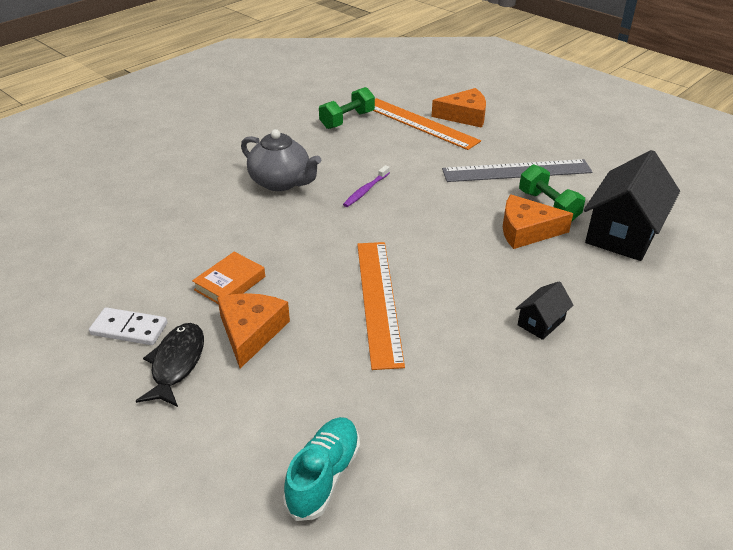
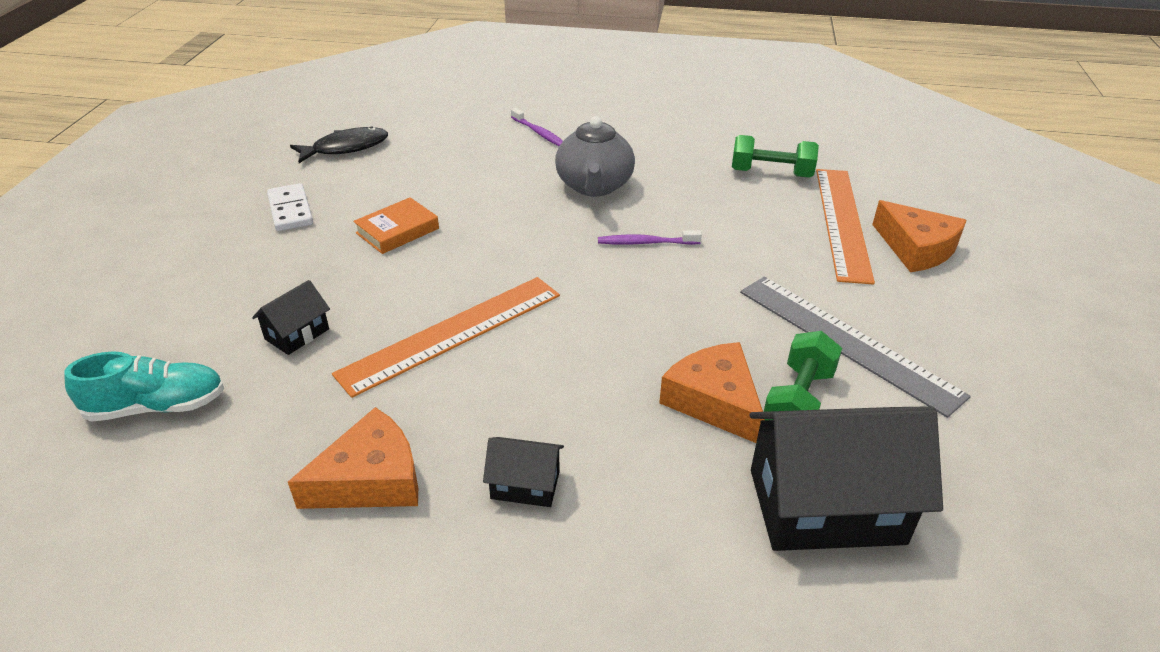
camera: 55 degrees right, 0 degrees up
(176, 363) = (262, 254): black fish -> black fish (346, 148)
(184, 176) = (539, 133): none -> purple toothbrush
(230, 283) = (397, 231): orange book -> orange book turned 45 degrees counterclockwise
(251, 332) = (335, 274): orange cheese -> orange cheese (371, 479)
(306, 374) = (297, 334): none -> black house

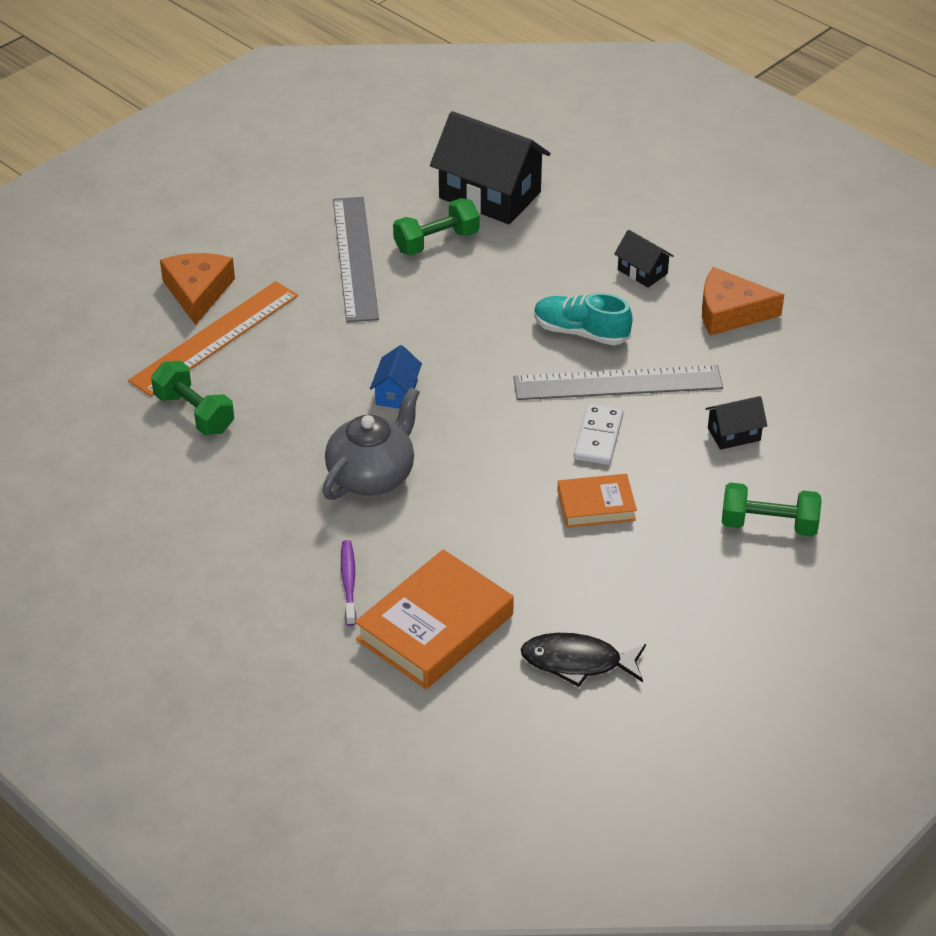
camera: 145 degrees left, 5 degrees up
(157, 406) = (853, 418): turquoise shoe -> turquoise shoe (581, 332)
(228, 272) = (768, 525): none -> green dumbbell
(290, 210) = (683, 582): white domino -> white domino (598, 437)
(452, 333) = (617, 383): orange ruler -> grey ruler
(459, 133) = (435, 627): none -> orange book
(646, 243) = (396, 393): purple toothbrush -> blue house
(714, 401) = (486, 264): orange cheese -> none

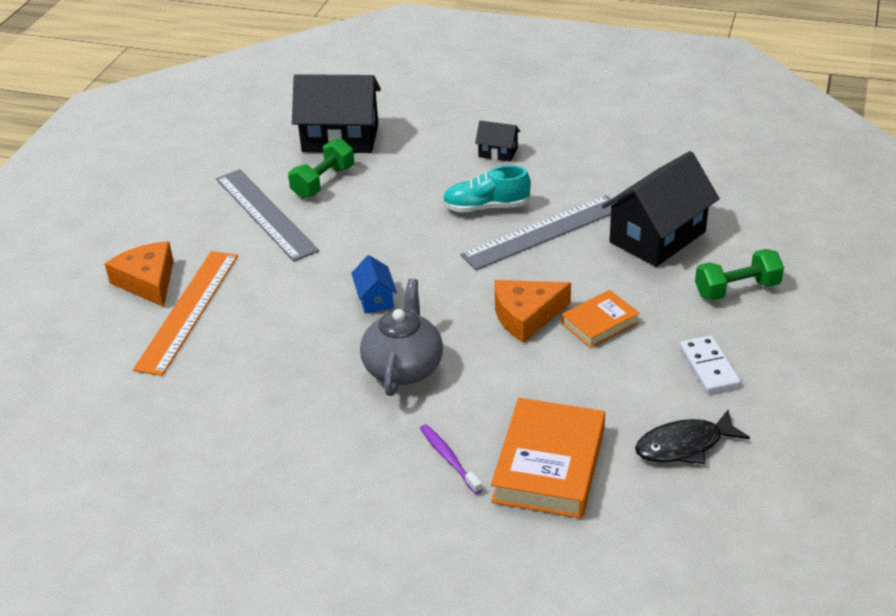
camera: 25 degrees left, 5 degrees down
(194, 413) = (212, 375): green dumbbell -> none
(598, 437) = (560, 274): white domino -> white domino (709, 367)
(730, 312) = (584, 158): orange cheese -> orange cheese (526, 316)
(734, 434) = (657, 237): black house -> black house, size x2.13

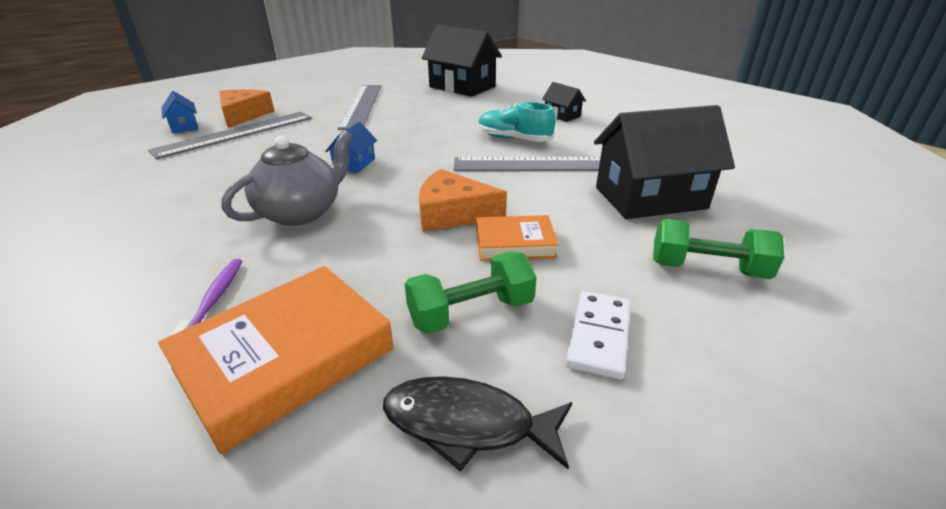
camera: 30 degrees right, 5 degrees down
(106, 324) = (184, 126): none -> blue house
(188, 311) = (236, 134): orange ruler -> grey ruler
(323, 182) = (420, 101): green dumbbell -> green dumbbell (471, 312)

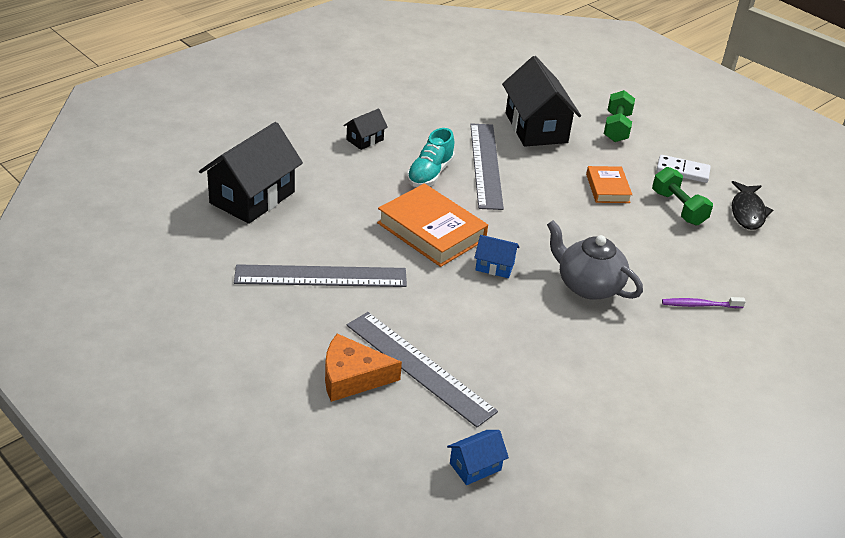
camera: 95 degrees left, 5 degrees up
(184, 126) = (394, 423): blue house -> blue house (475, 466)
(286, 359) = (733, 268): orange book -> orange book (431, 231)
(452, 213) = (574, 212): orange cheese -> none

